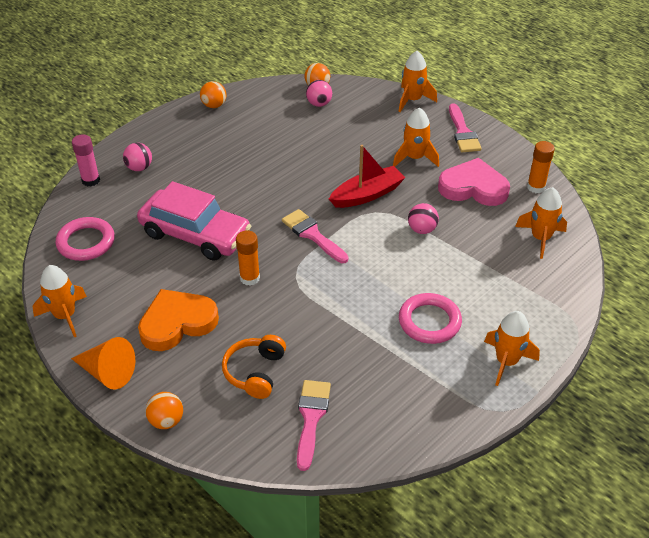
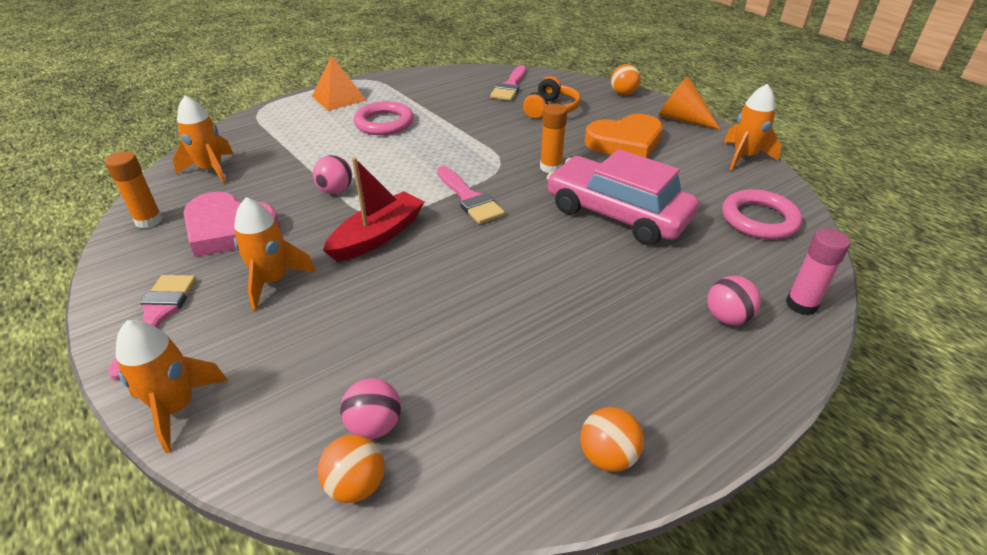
camera: 170 degrees left, 5 degrees down
(367, 195) = (378, 236): red boat -> red boat turned 150 degrees clockwise
(506, 361) = (339, 98): orange rocket -> orange pyramid

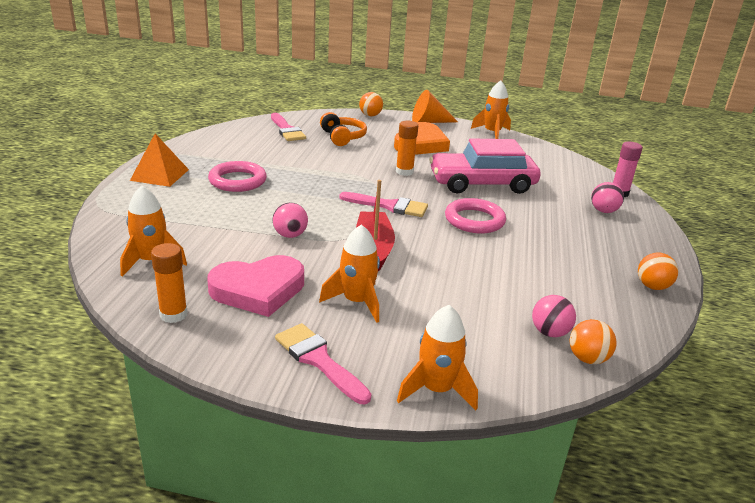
camera: 45 degrees left, 10 degrees down
(759, 219) = (547, 162): pink ring -> pink ring (474, 220)

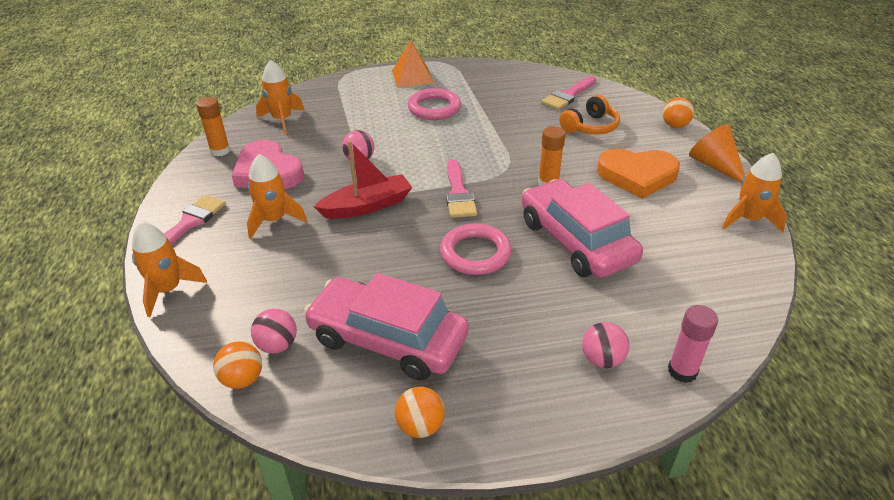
camera: 70 degrees right, 10 degrees up
(560, 279) = (388, 339): none -> pink car

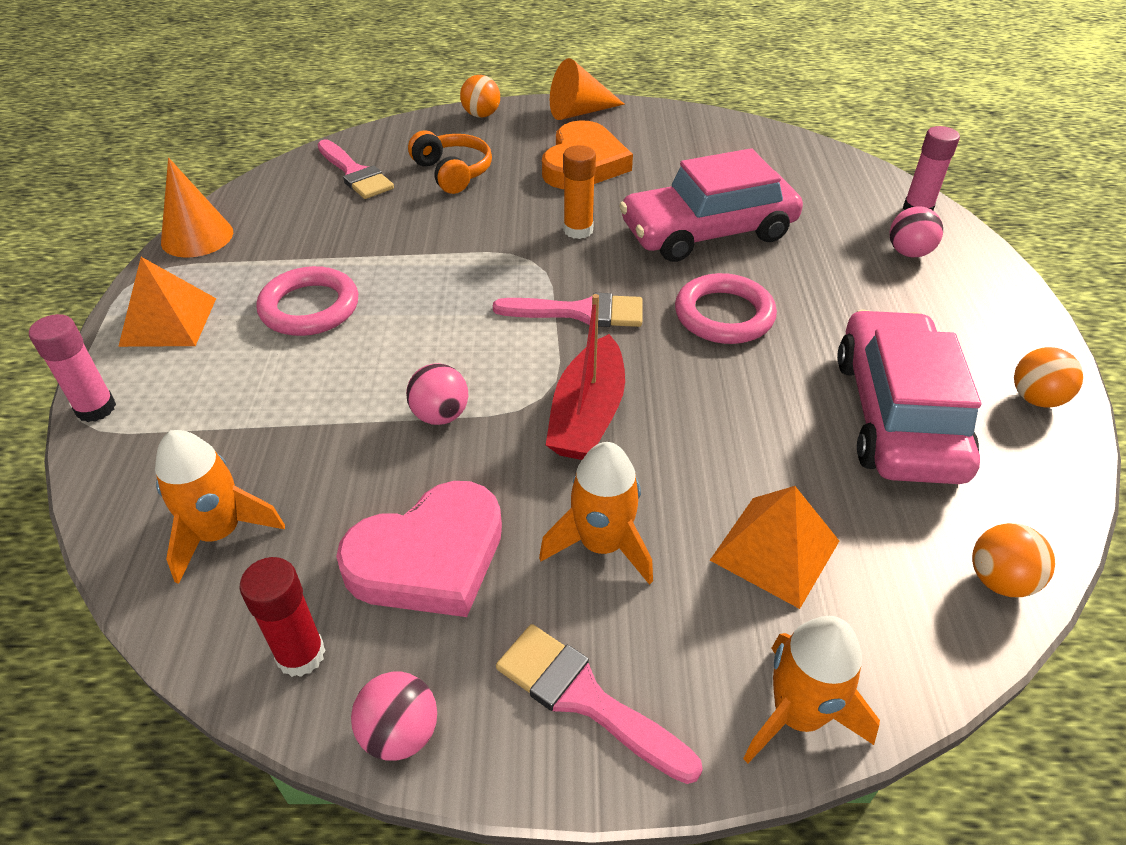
camera: 80 degrees left, 5 degrees up
(220, 151) = (301, 655): orange glue stick -> red glue stick
(269, 281) = (775, 550): none -> orange pyramid
(277, 345) = (923, 537): pink ball -> pink ball (400, 733)
(351, 76) = (96, 408): none -> pink glue stick
(367, 206) = (587, 414): red boat -> red boat turned 150 degrees counterclockwise
(388, 339) = (897, 415): pink car -> pink car turned 150 degrees clockwise
(482, 67) = (197, 237): none -> orange cone
(748, 219) = (685, 119): orange rocket -> none

